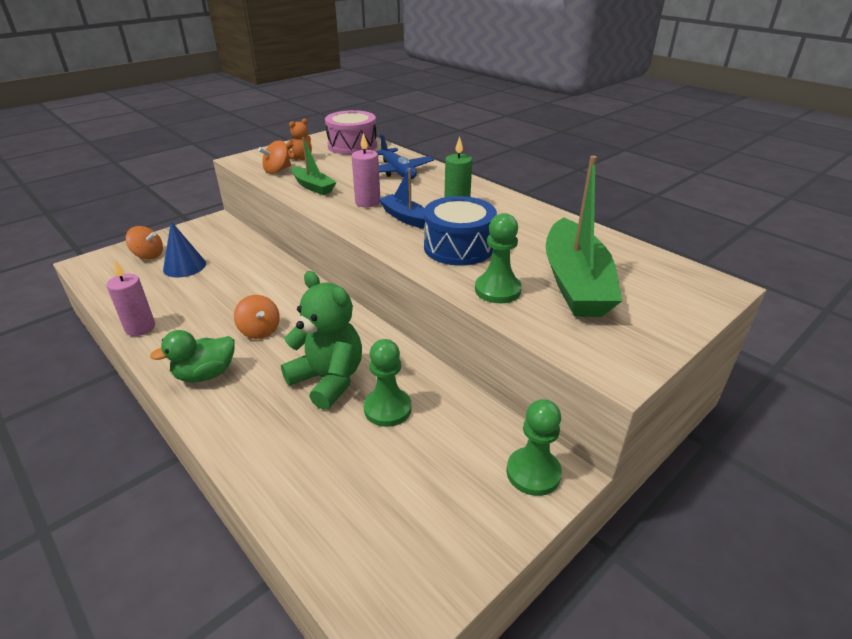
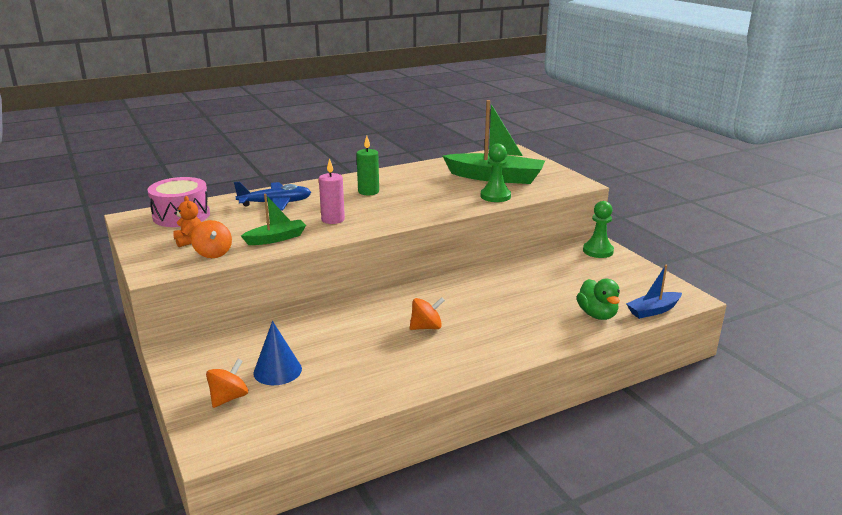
camera: 75 degrees left, 10 degrees down
(140, 328) = (390, 391): pink candle -> none
(205, 374) = (478, 352): green duck -> green duck (597, 315)
(328, 380) = (502, 301): green teddy bear -> none
(387, 408) = (538, 283): green pawn -> none
(405, 218) = (374, 209): blue boat -> blue boat (653, 310)
(458, 247) = (434, 199): blue drum -> none

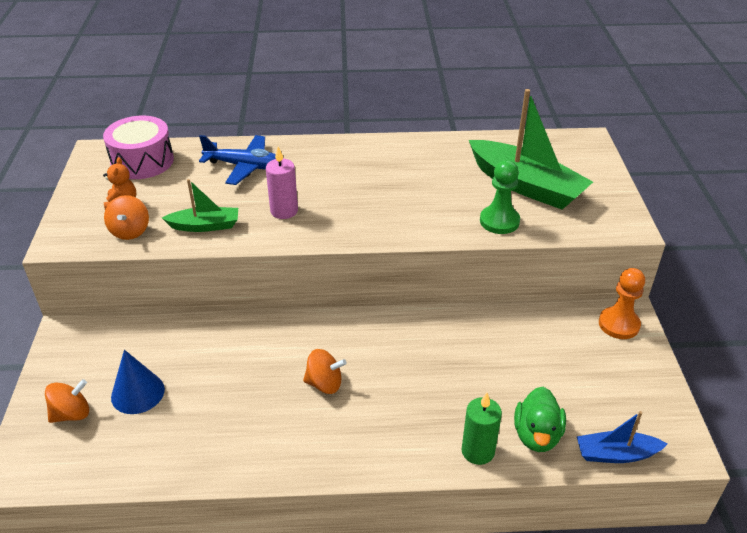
camera: 25 degrees right, 15 degrees up
(368, 192) = (356, 173): green candle -> green candle (478, 451)
(598, 251) = (619, 324): green pawn -> orange pawn

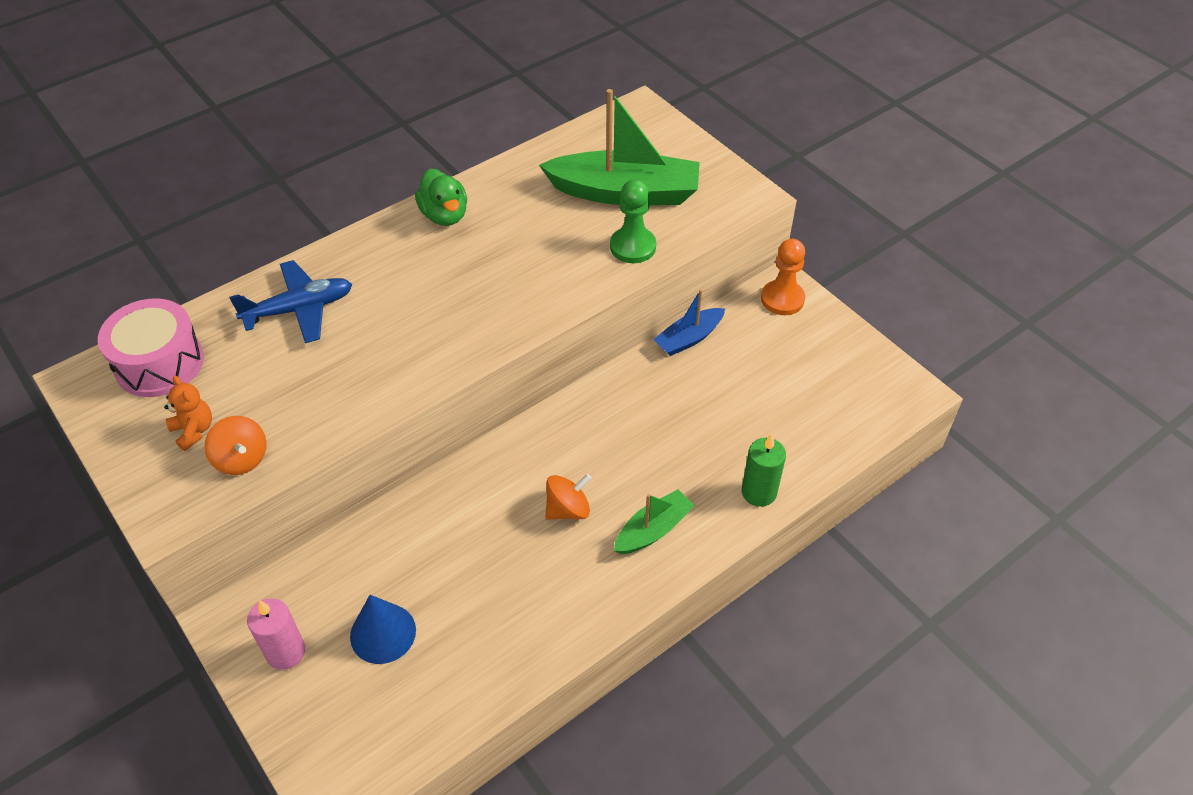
camera: 35 degrees left, 10 degrees up
(72, 414) = (331, 698): orange spinning top -> none
(205, 226) = (326, 406): green boat -> green boat (653, 530)
(284, 211) = (400, 343): pink candle -> pink candle (286, 652)
(537, 435) = (795, 448): green duck -> green duck (444, 215)
(616, 454) = (868, 427): blue boat -> blue boat (689, 338)

